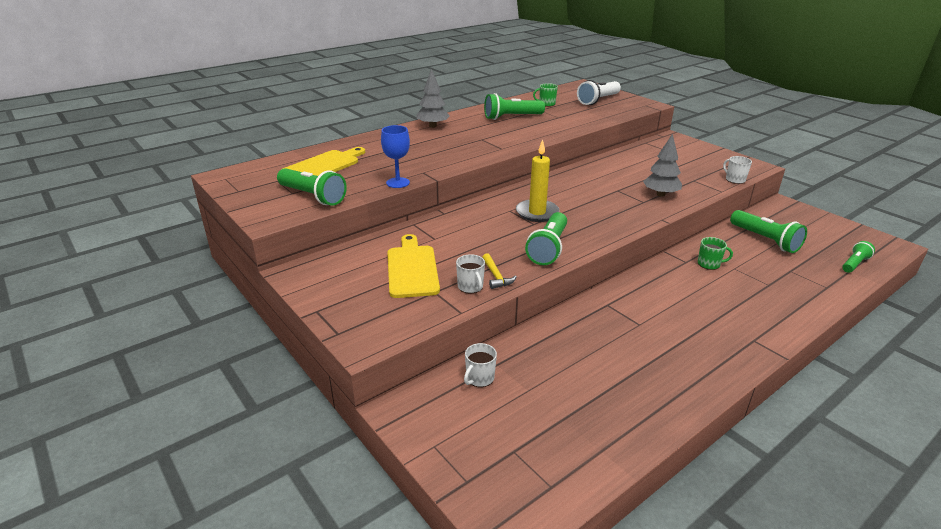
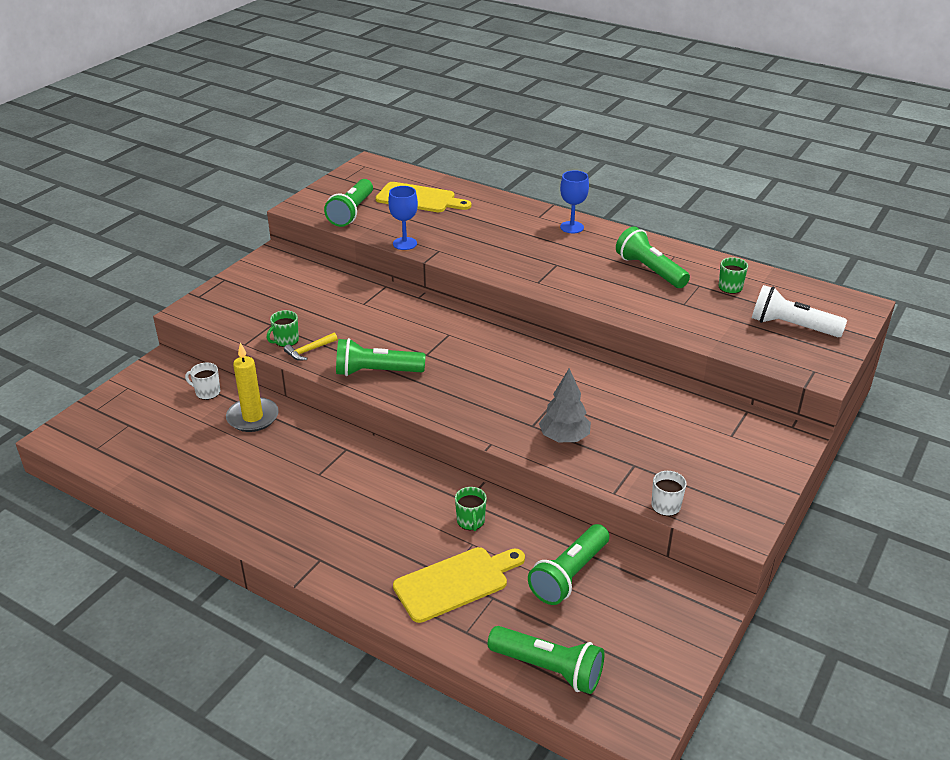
camera: 70 degrees right, 5 degrees up
(412, 269) = (303, 305): yellow cutting board -> yellow cutting board (455, 583)
(432, 126) = (572, 227): grey tree -> blue goblet
(470, 287) = (286, 340): white mug -> green mug
(537, 213) = (453, 352): yellow candle -> yellow candle (253, 417)
(854, 264) = (549, 669): green flashlight -> green flashlight, size x1.68

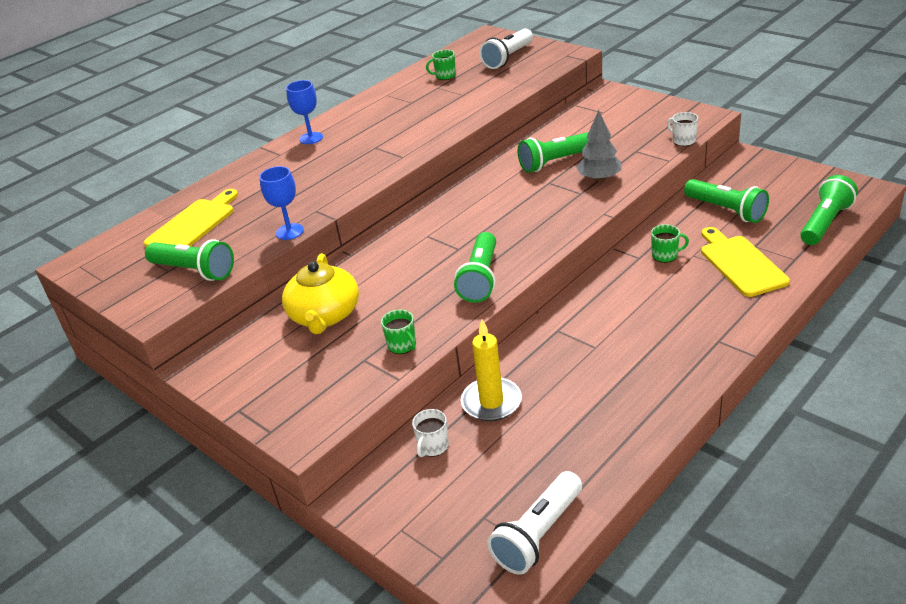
camera: 75 degrees left, 0 degrees up
(104, 453) = (538, 534): none -> white flashlight
(309, 350) = (428, 326): yellow hammer -> none
(331, 297) = (324, 315): none -> yellow teapot
(649, 270) = (405, 106): green flashlight -> green flashlight (555, 162)

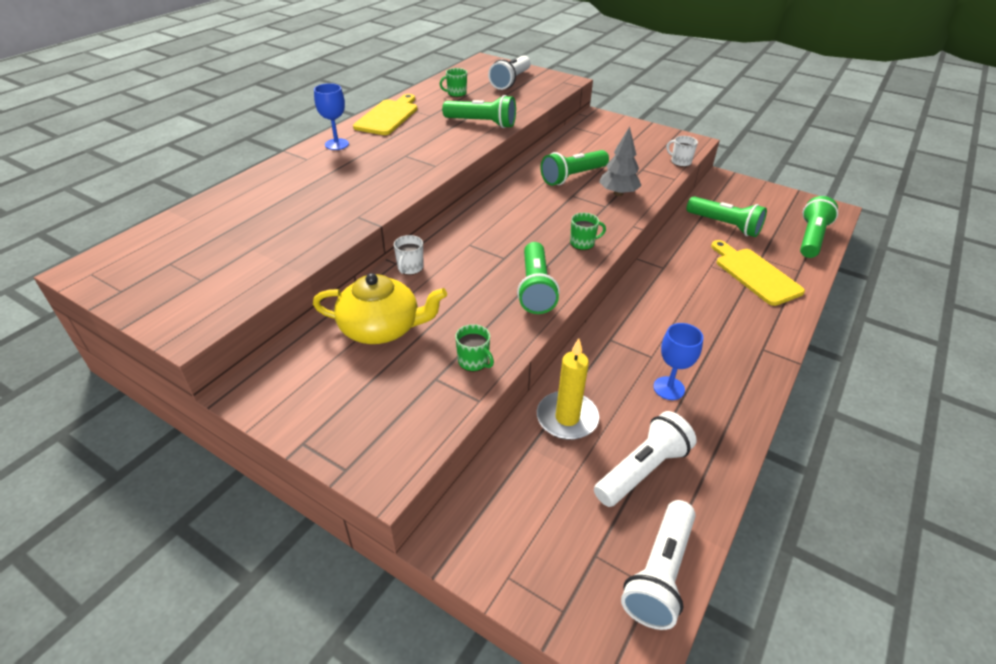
camera: 15 degrees left, 5 degrees up
(193, 224) = (223, 229): yellow cutting board -> yellow cutting board (388, 116)
(194, 271) = (232, 280): green flashlight -> green flashlight (482, 123)
(289, 232) = (334, 238): blue goblet -> blue goblet (668, 388)
(324, 315) = (381, 328): yellow teapot -> yellow teapot turned 75 degrees counterclockwise
(433, 446) = (519, 471): white mug -> white mug (410, 268)
(551, 449) = (642, 469): none -> white flashlight
(665, 255) = (686, 266): green mug -> green mug (583, 243)

